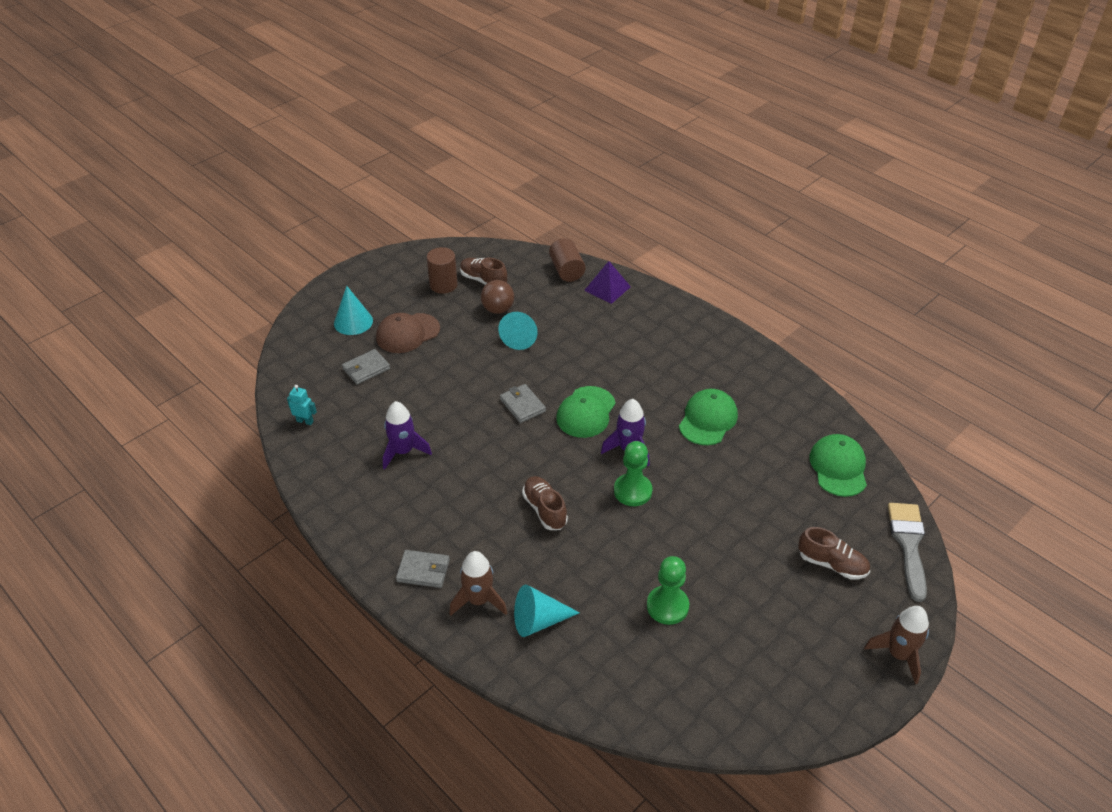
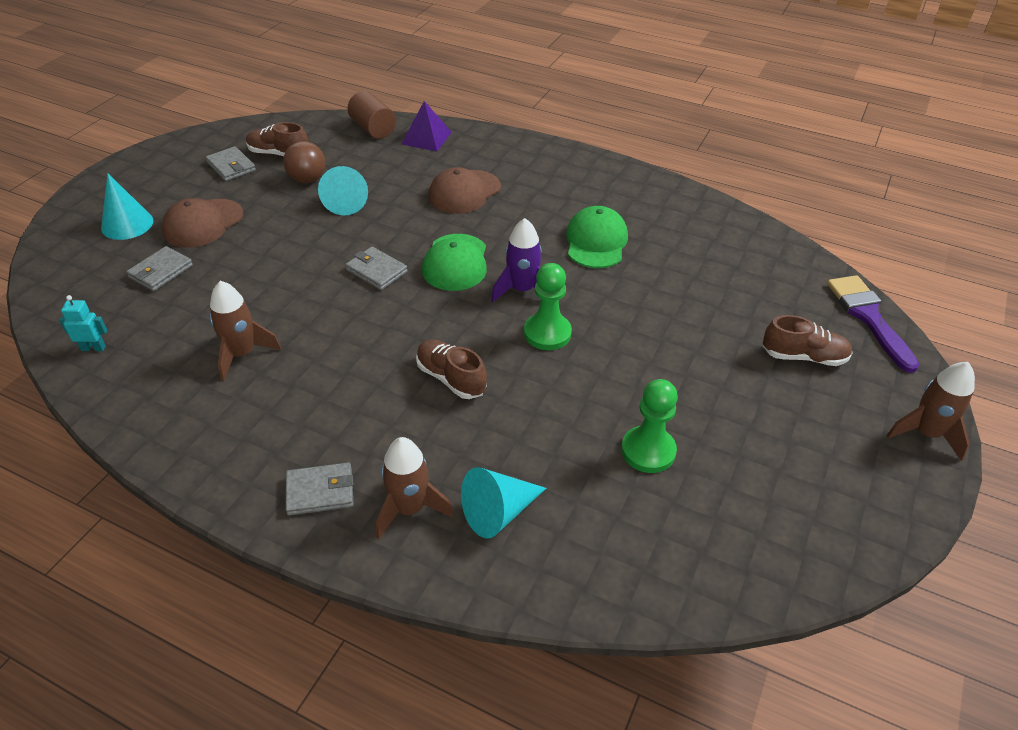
camera: 20 degrees left, 0 degrees up
(403, 451) = (242, 354): purple rocket -> brown rocket
(443, 285) = (231, 166): brown cylinder -> grey wallet
(618, 348) = (464, 192): none -> brown cap
(838, 467) = (756, 259): green cap -> none
(908, 544) = (868, 317): grey brush -> purple brush

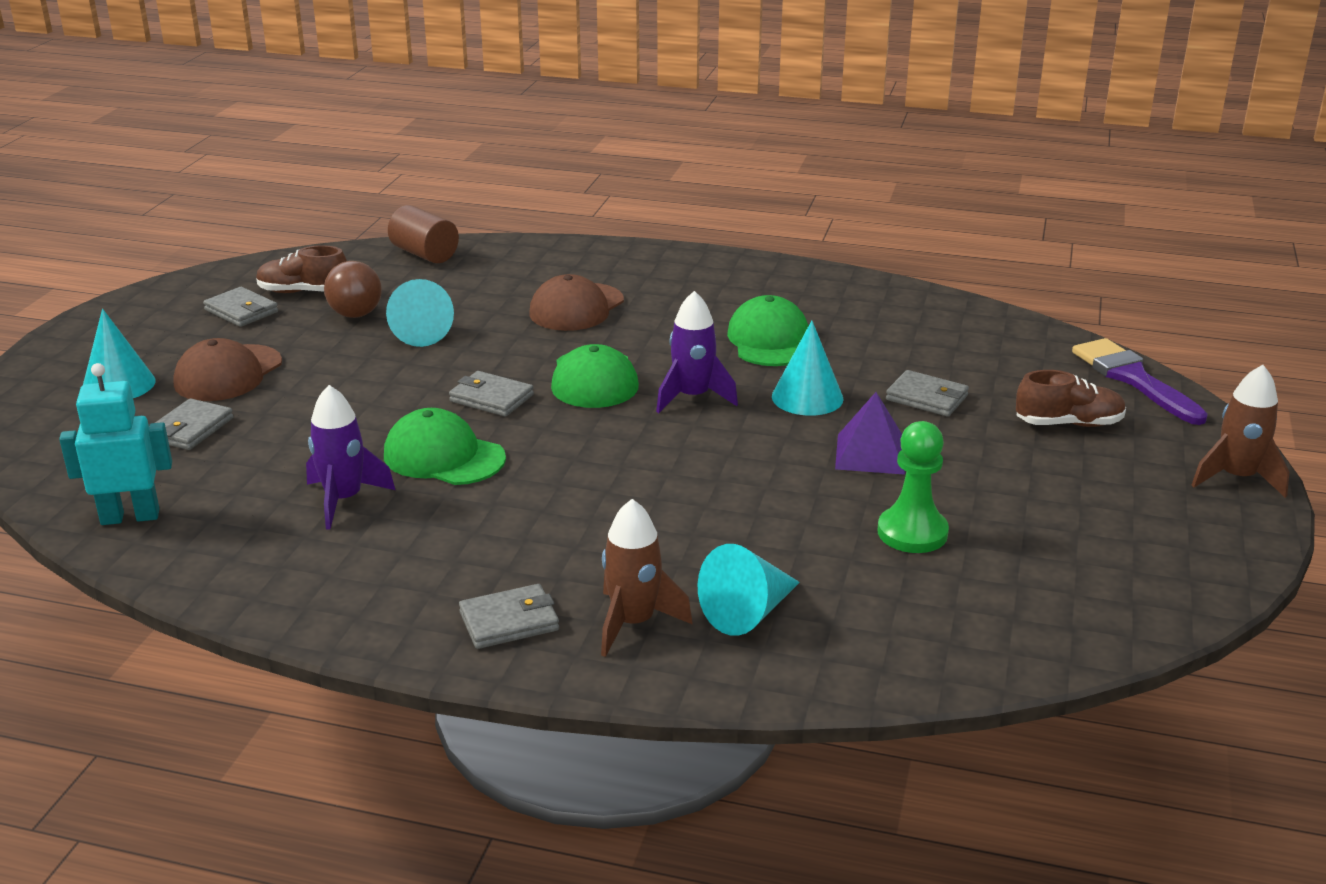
camera: 10 degrees left, 15 degrees down
(93, 348) = (130, 517): turquoise robot -> turquoise robot, size x1.77
(242, 354) = (344, 500): brown rocket -> purple rocket
(325, 322) = (444, 456): none -> green cap
(426, 138) = (502, 257): purple pyramid -> purple pyramid (870, 454)
(451, 378) = (635, 493): brown shoe -> none
(547, 333) = (742, 436): green pawn -> none
(607, 302) = (807, 397): none -> turquoise cone
(699, 315) = (927, 398): none -> grey wallet

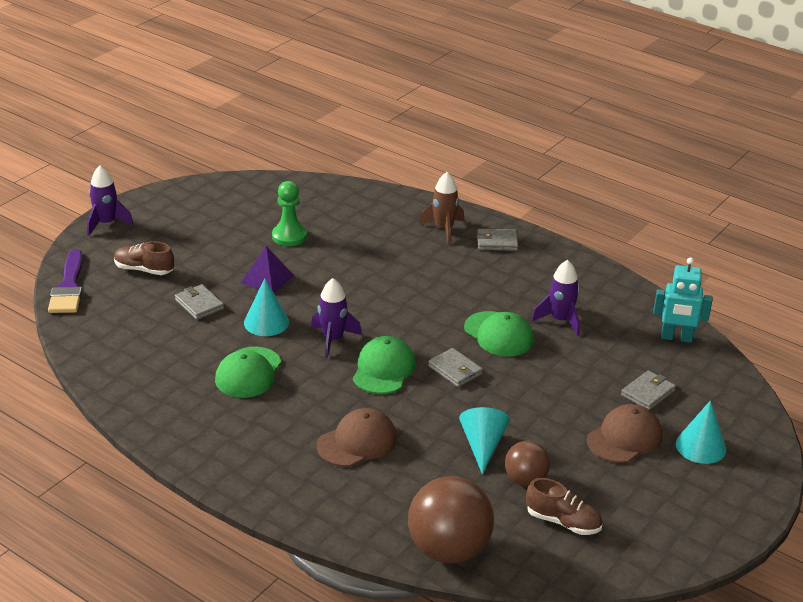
camera: 160 degrees left, 5 degrees up
(241, 311) = (615, 509): grey wallet -> none
(425, 254) = (449, 549): brown cylinder -> brown ball
(748, 612) = (392, 222): turquoise cone -> none
(1236, 478) = (106, 223): brown rocket -> purple rocket

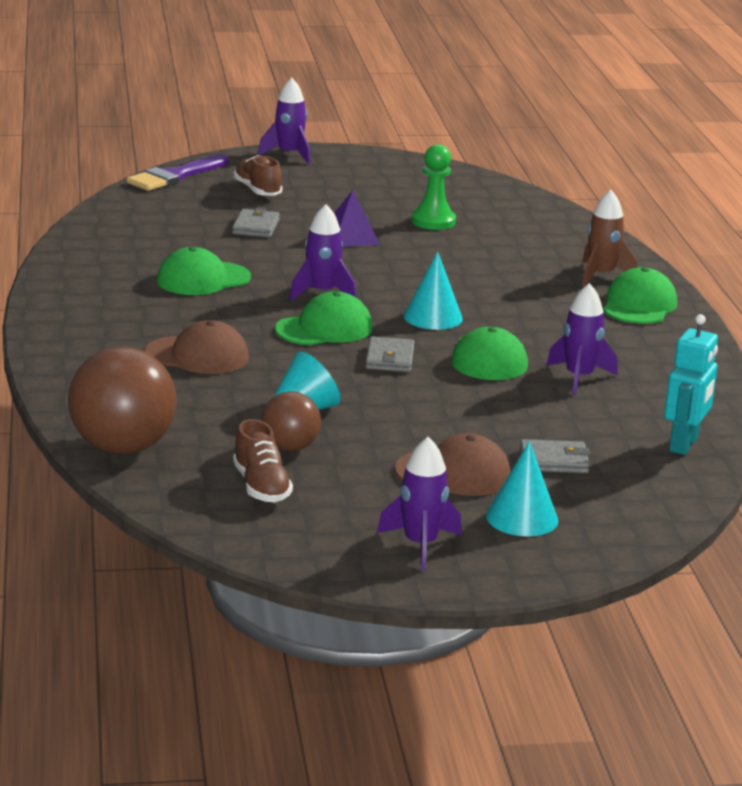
camera: 45 degrees right, 10 degrees down
(266, 322) = (288, 259): turquoise cone -> turquoise cone (433, 317)
(497, 242) = (639, 305): grey wallet -> green cap
(676, 338) = (684, 444): turquoise robot -> turquoise robot turned 120 degrees counterclockwise
(695, 503) = (420, 545): none -> purple rocket

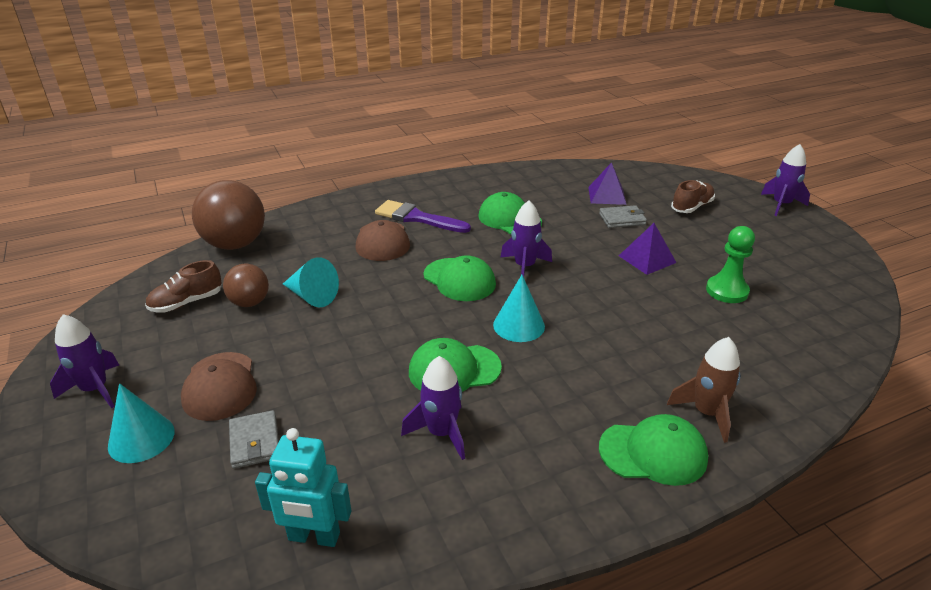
camera: 75 degrees right, 10 degrees up
(175, 176) = (678, 175): purple brush -> purple brush (417, 218)
(190, 220) = (607, 195): none -> purple pyramid
(390, 359) = (422, 318): grey wallet -> none

